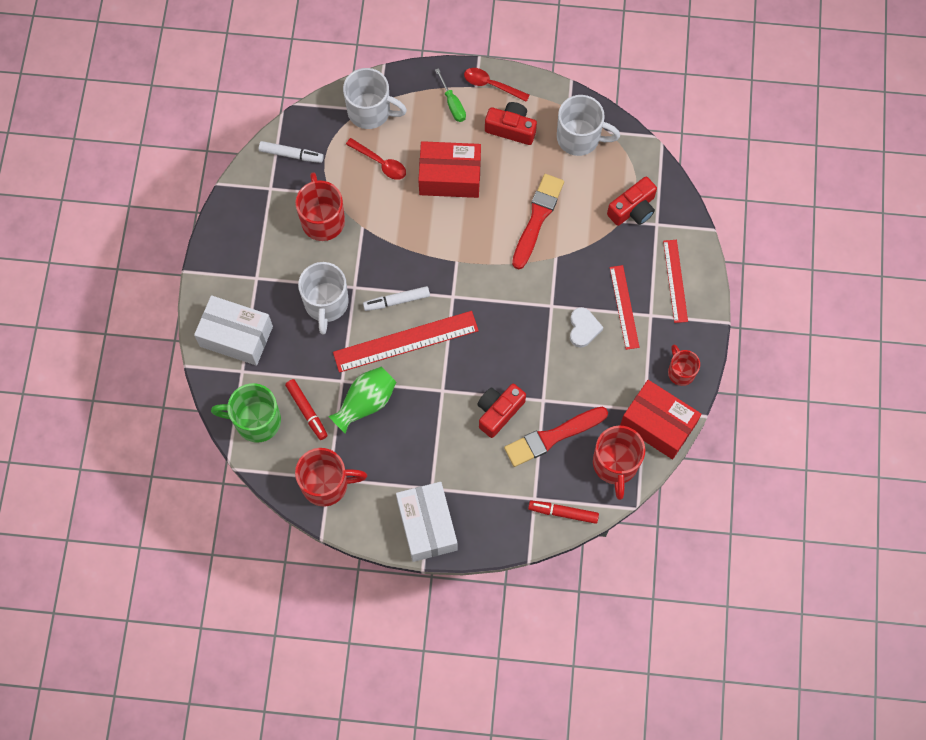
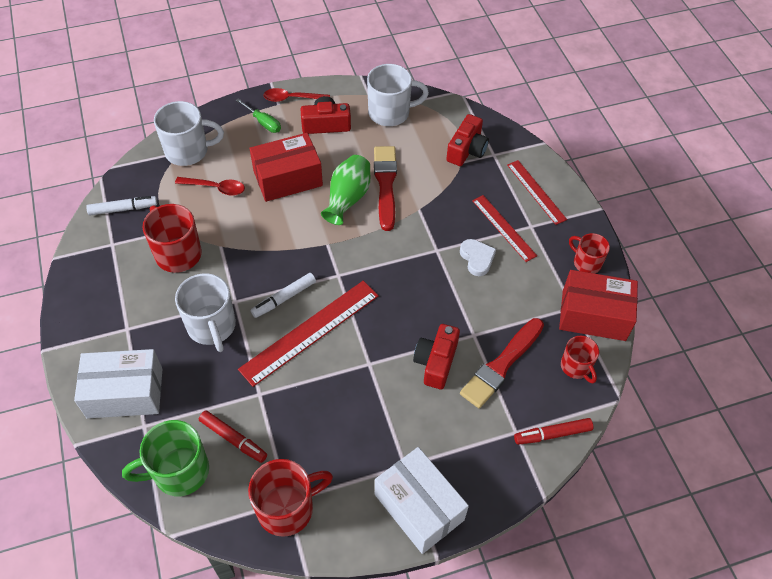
camera: 25 degrees left, 15 degrees down
(366, 403) = (294, 406): green vase -> green vase (348, 198)
(615, 464) = (576, 367): red mug -> red mug, size x0.61

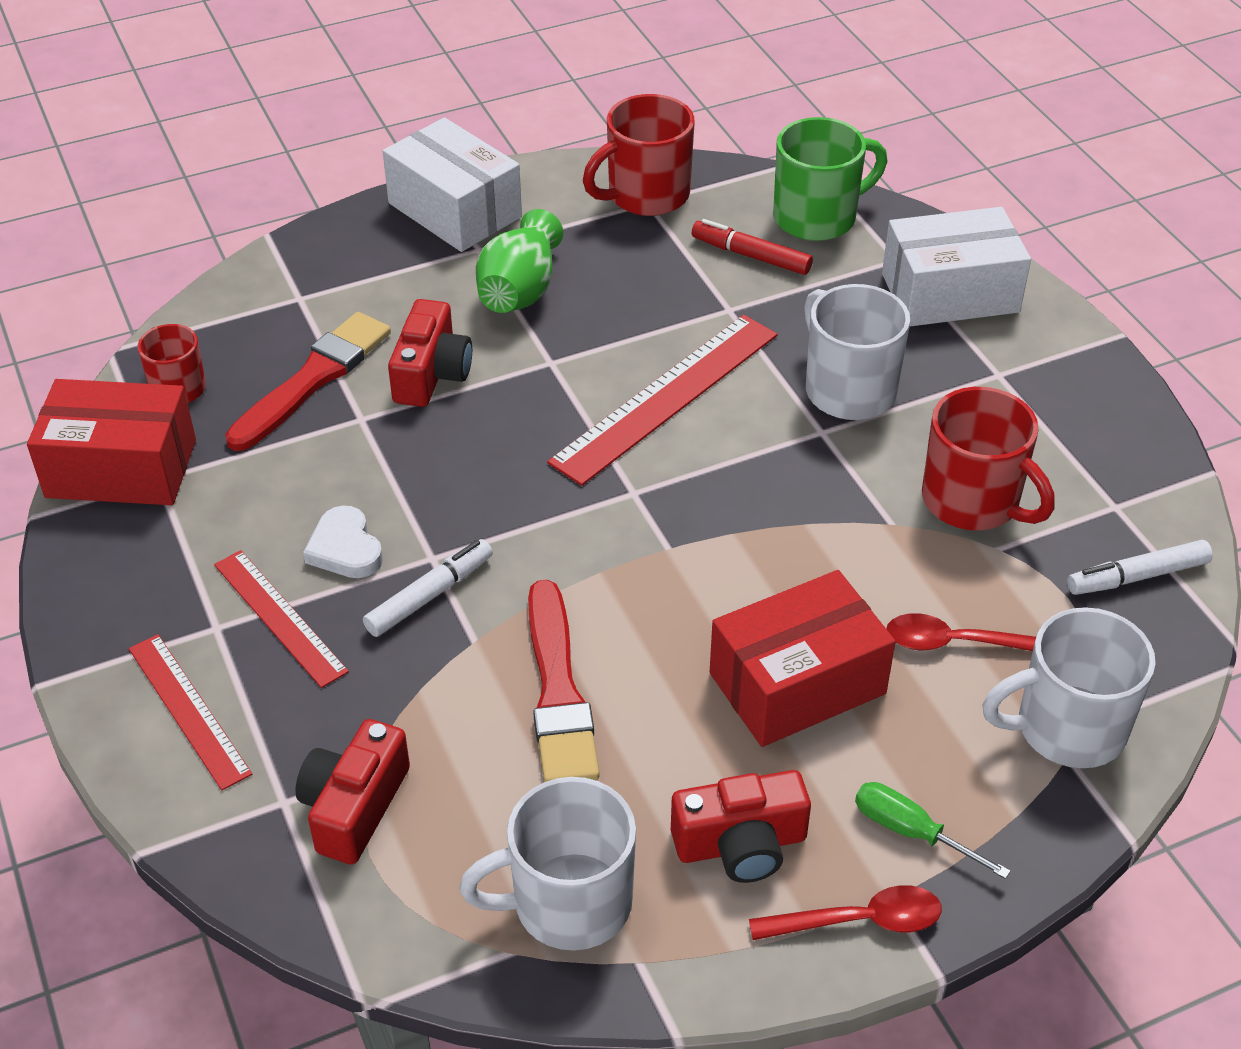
camera: 175 degrees right, 10 degrees down
(284, 298) = (730, 444): white marker -> white marker (430, 595)
(348, 198) = (643, 649): green vase -> green vase (520, 290)
(552, 434) = (239, 300): red marker -> none
(586, 262) = (109, 562): red mug -> none

